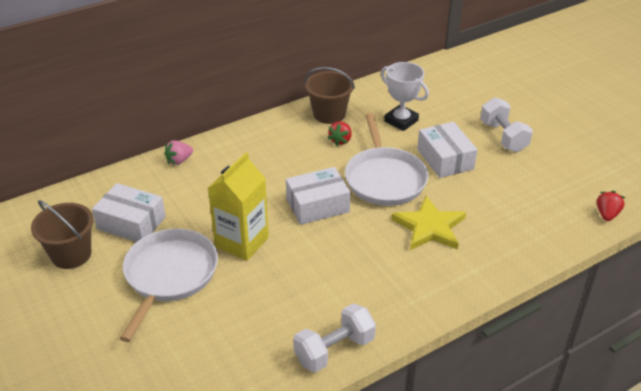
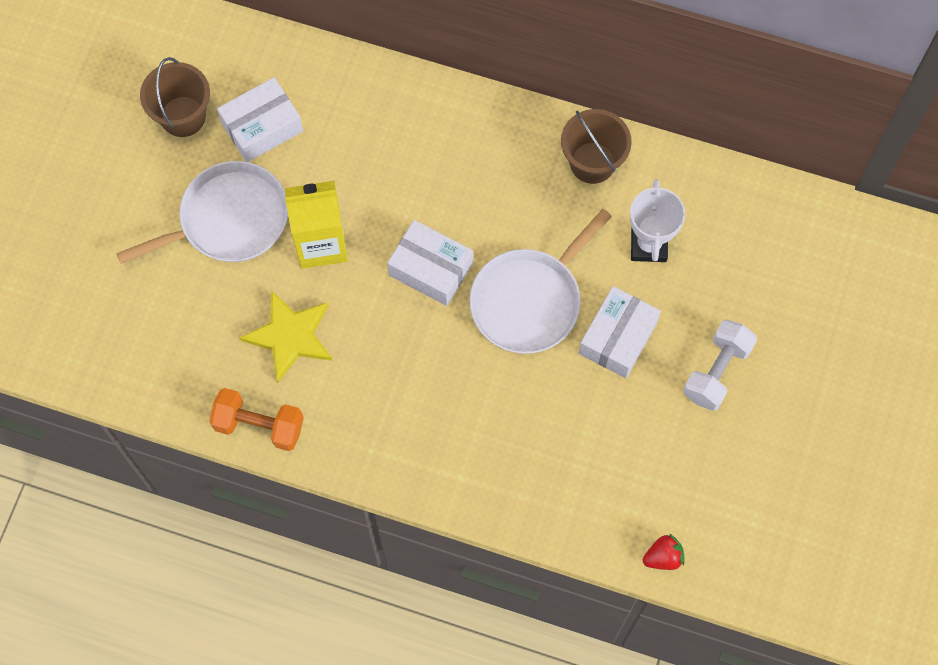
camera: 50 degrees right, 30 degrees up
(131, 223) = (262, 127): white box -> white box turned 75 degrees clockwise
(179, 161) = (382, 86): pink strawberry -> none
(334, 350) = (259, 425): white dumbbell -> orange dumbbell
(340, 140) = (555, 210): red strawberry -> none
(429, 227) = (489, 396): yellow star -> yellow star (290, 336)

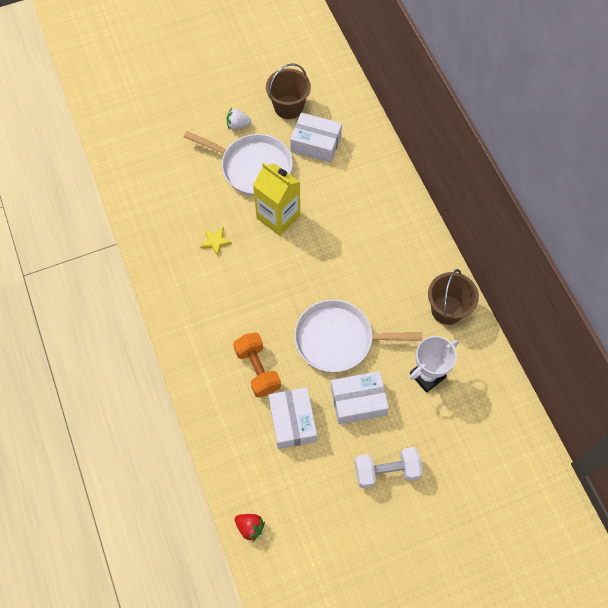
camera: 50 degrees right, 5 degrees down
(154, 191) = (238, 125): none -> white strawberry
(259, 425) = (155, 264): orange dumbbell -> orange dumbbell (257, 370)
(290, 336) = (215, 241): yellow star -> yellow star, size x0.51
(430, 269) = (311, 278): white box -> white box (292, 421)

